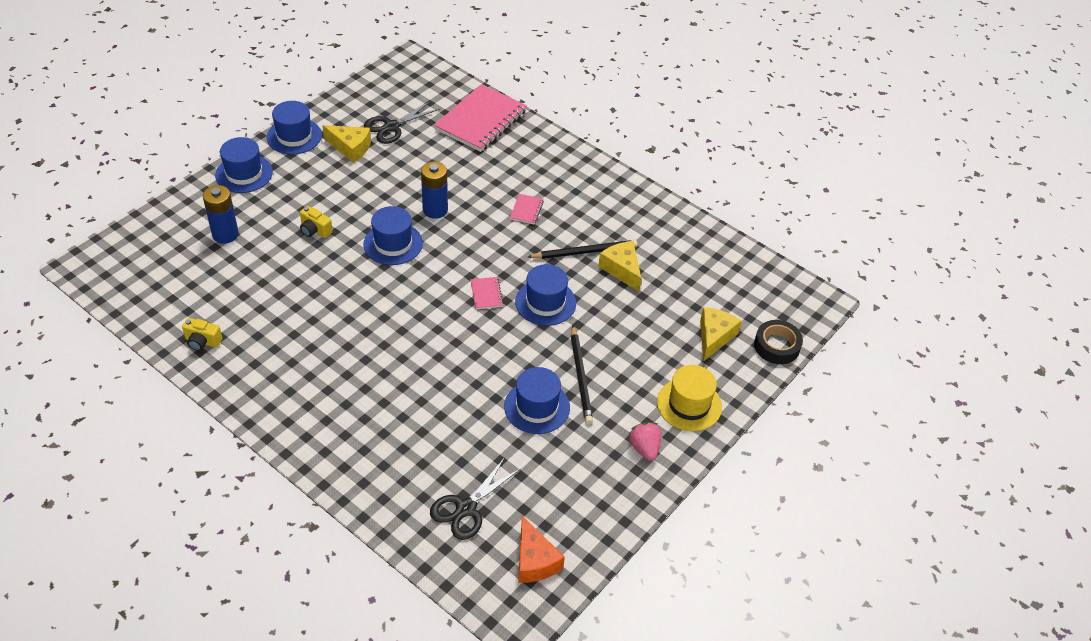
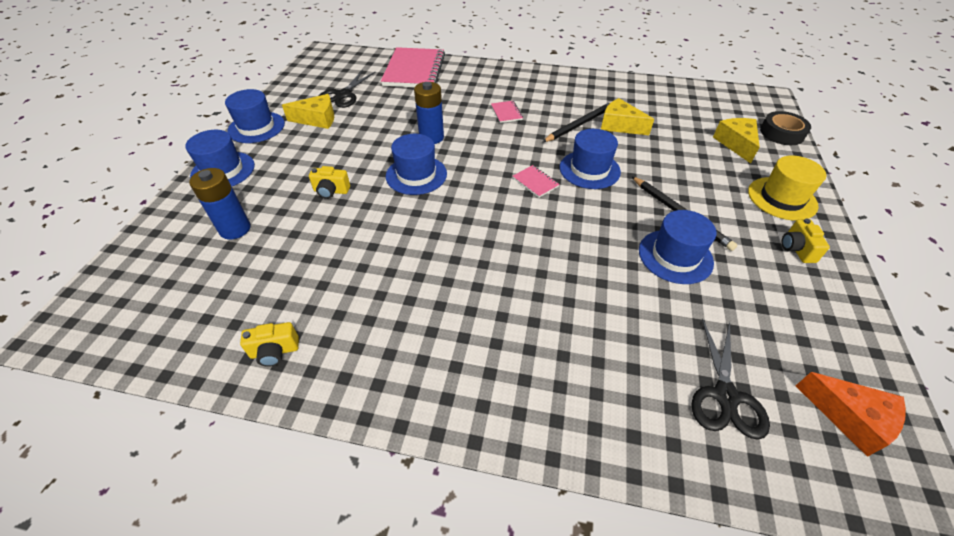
camera: 25 degrees left, 0 degrees up
(644, 448) = (796, 249): pink strawberry -> yellow camera

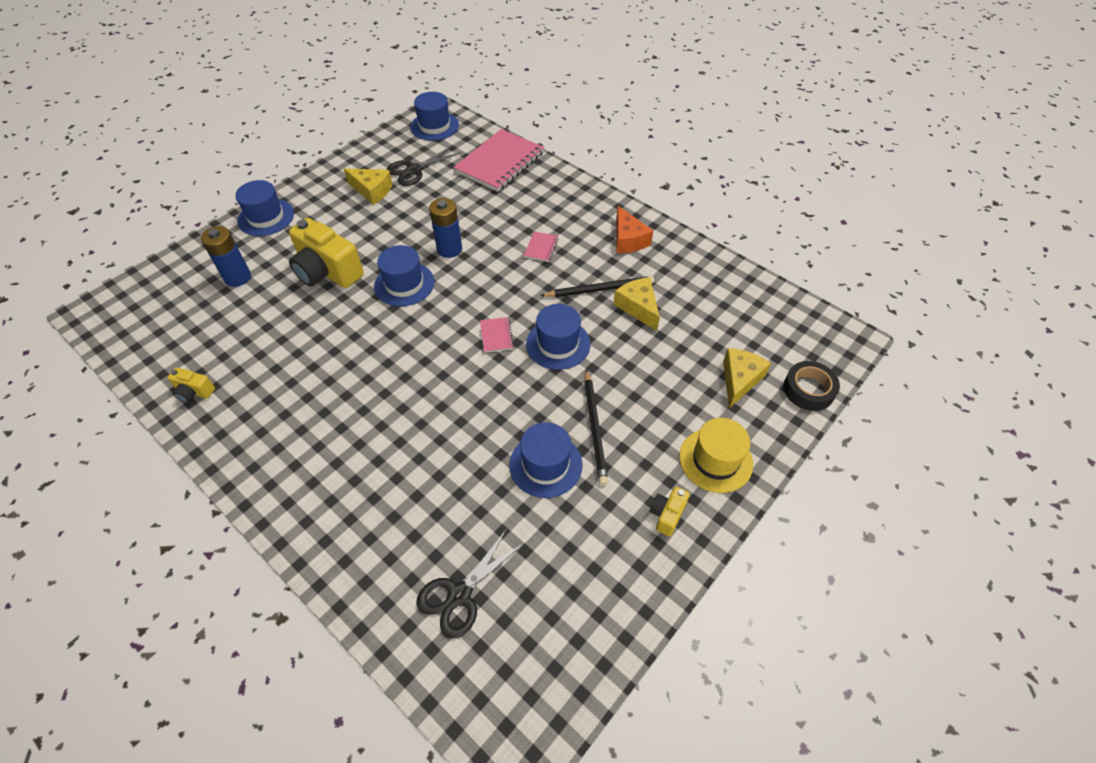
camera: 30 degrees right, 5 degrees up
(256, 127) = (319, 181): blue hat -> blue hat (434, 126)
(331, 191) = (327, 272): yellow camera -> yellow camera, size x2.12
(850, 418) = (537, 667): orange cheese -> orange cheese (628, 240)

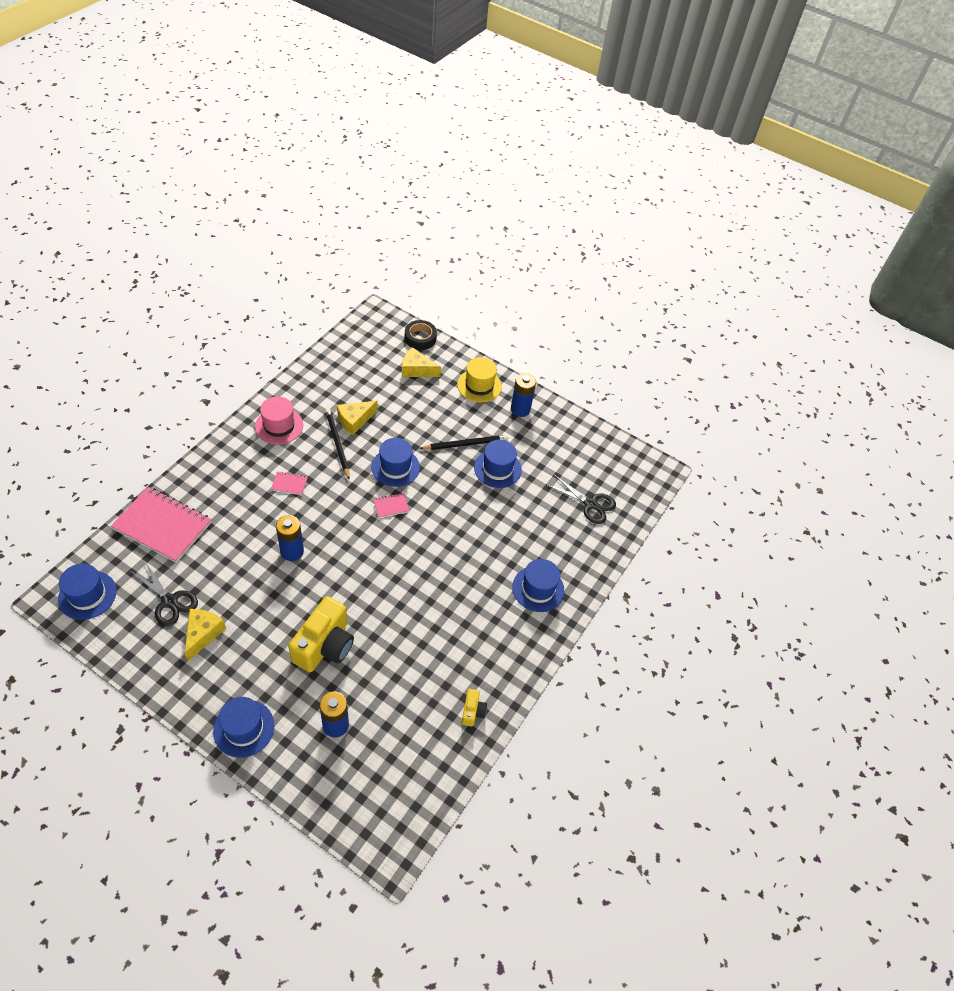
camera: 105 degrees left, 0 degrees up
(404, 284) = (338, 579): blue hat -> blue hat (538, 589)
(628, 240) = (279, 426): orange cheese -> pink hat
(667, 515) = (520, 409): yellow camera -> blue battery

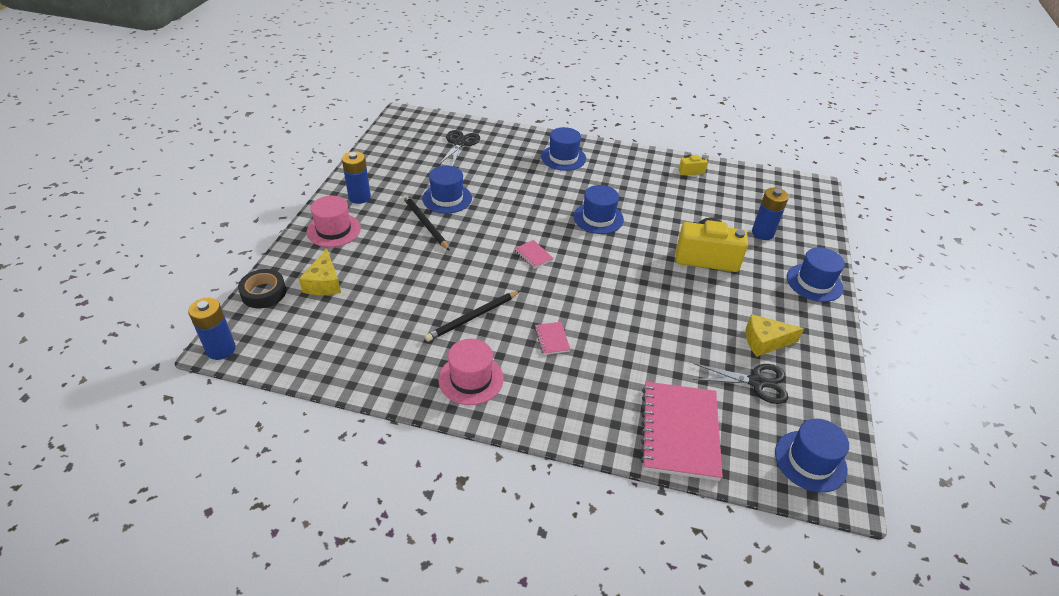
camera: 105 degrees left, 10 degrees down
(169, 601) = (756, 382): black scissors -> black scissors turned 75 degrees clockwise
(292, 551) = (632, 309): blue battery -> blue battery (221, 349)
(355, 420) = (430, 313): yellow cheese -> none
(395, 467) = (482, 264): blue hat -> blue hat (598, 218)
(479, 385) = (334, 230): yellow hat -> pink hat

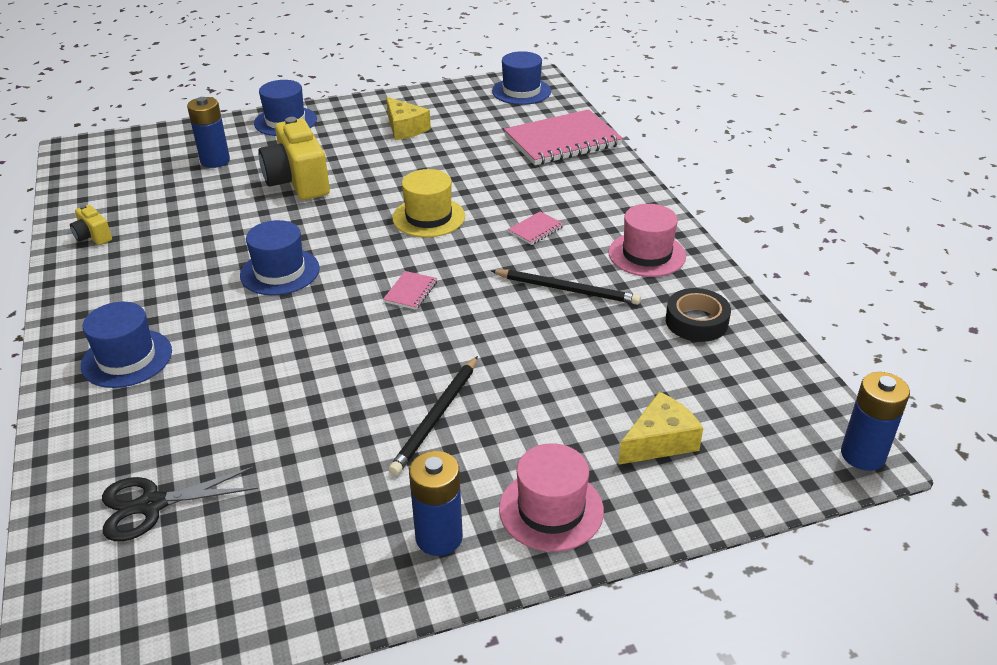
camera: 120 degrees left, 5 degrees down
(264, 293) = (747, 489): black tape -> black tape (696, 321)
(447, 198) = (350, 428): blue hat -> none
(611, 296) = (428, 217): none -> yellow hat
(756, 382) = (463, 123): black scissors -> none

